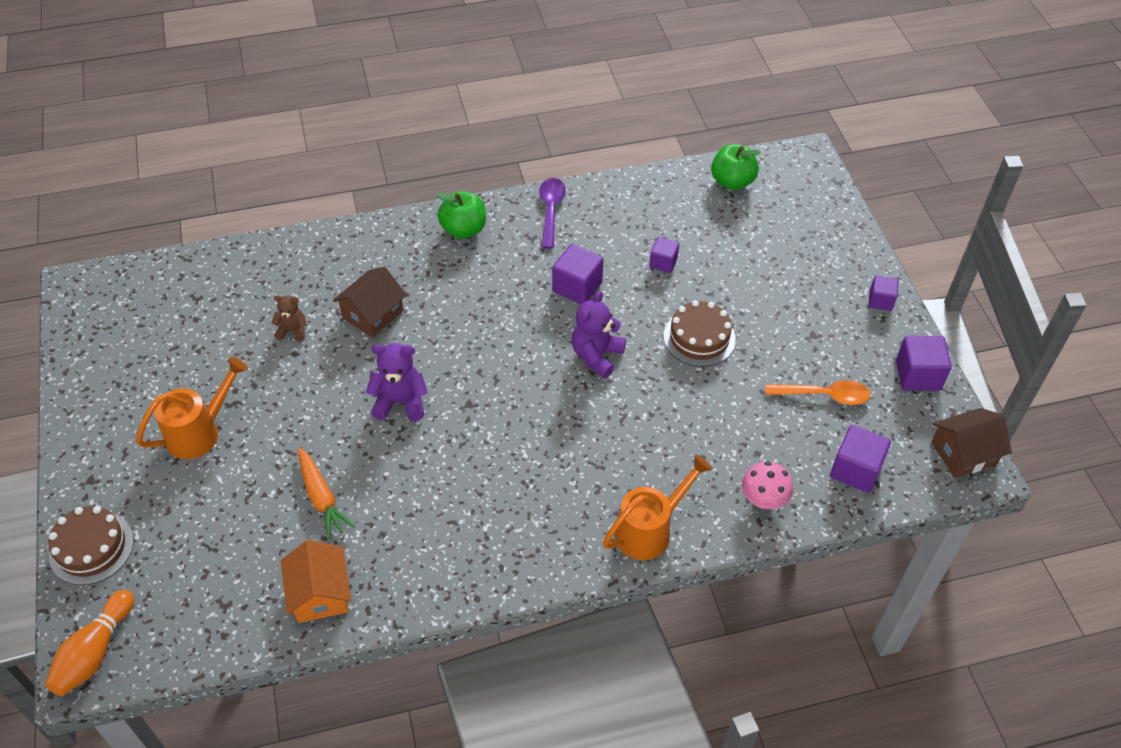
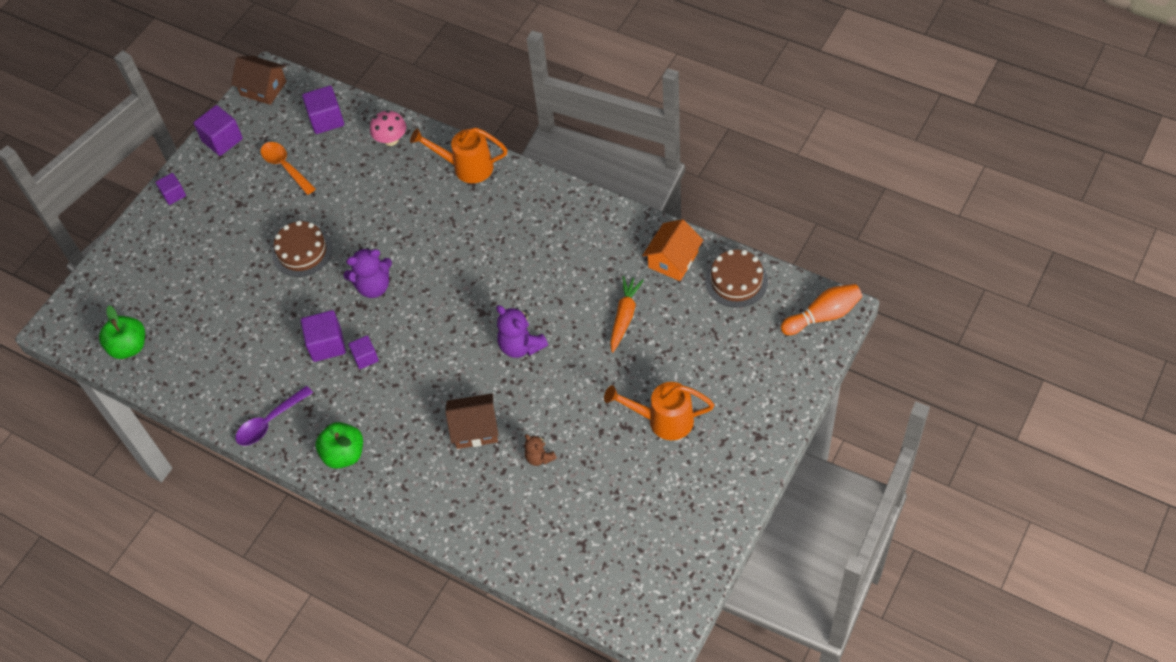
camera: 130 degrees left, 5 degrees up
(91, 548) = (786, 385): brown cake -> brown cake (736, 281)
(663, 262) = (254, 320): purple cube -> purple cube (365, 357)

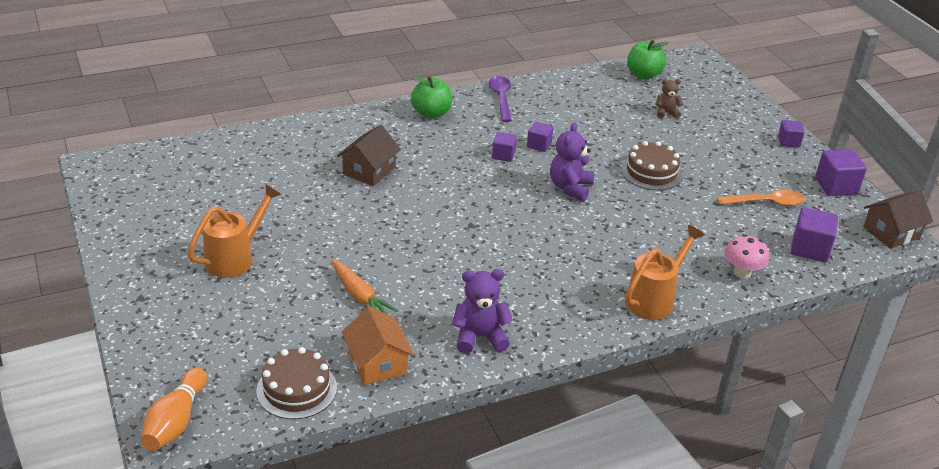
camera: 120 degrees right, 20 degrees down
(327, 345) = (539, 145): purple cube -> purple cube, size x0.62
(521, 346) = (410, 227): purple teddy bear -> purple teddy bear (480, 337)
(539, 457) = (301, 185): brown teddy bear -> brown teddy bear (666, 113)

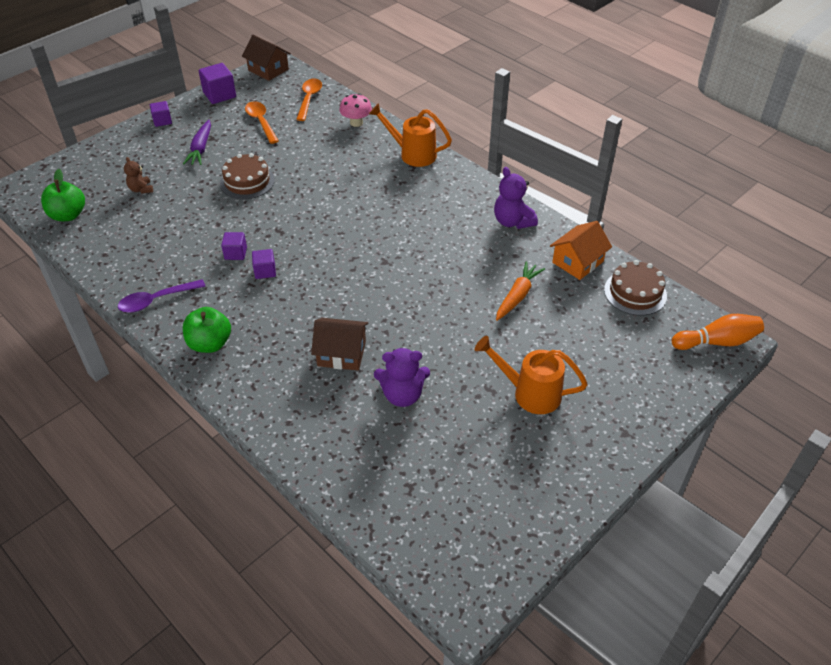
camera: 110 degrees left, 10 degrees up
(570, 188) = (296, 220): purple teddy bear -> purple teddy bear (402, 395)
(725, 155) = (201, 148): none -> purple carrot
(810, 248) = (309, 99): purple cube -> orange spoon

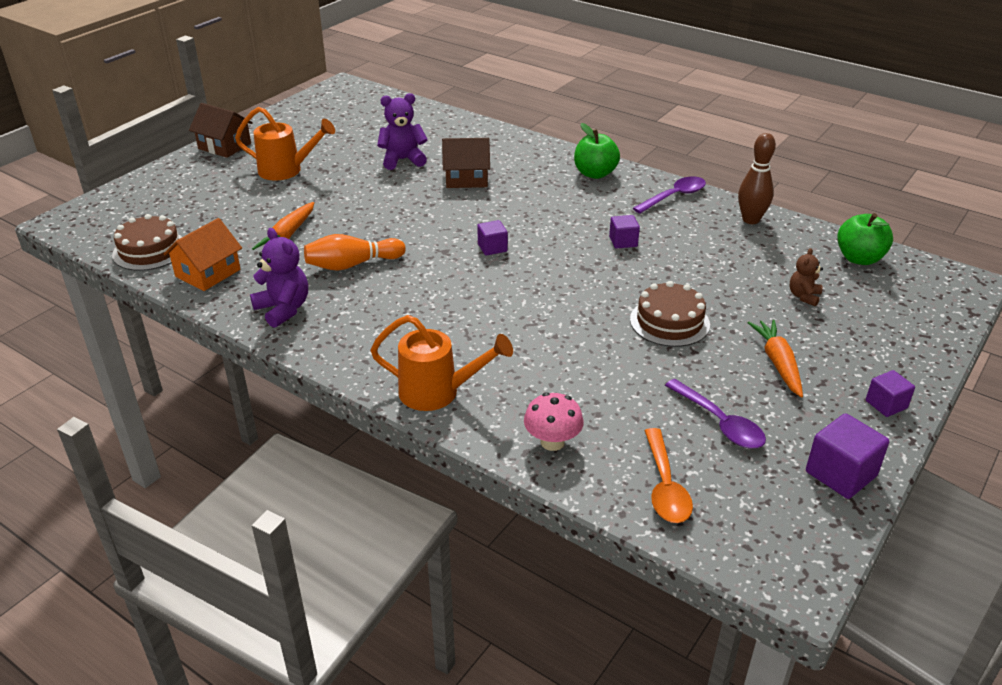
camera: 170 degrees right, 10 degrees down
(113, 264) = (750, 220): none -> brown bowling pin
(141, 189) = (804, 296): brown teddy bear -> brown teddy bear turned 120 degrees counterclockwise
(201, 148) = (778, 363): purple carrot -> orange carrot
(261, 122) = (719, 423): orange spoon -> purple spoon
(265, 271) = (578, 229): purple cube -> purple cube (492, 248)
(268, 70) = (798, 557): brown house -> brown house (224, 146)
(717, 342) = (82, 219): orange bowling pin -> orange bowling pin (352, 264)

